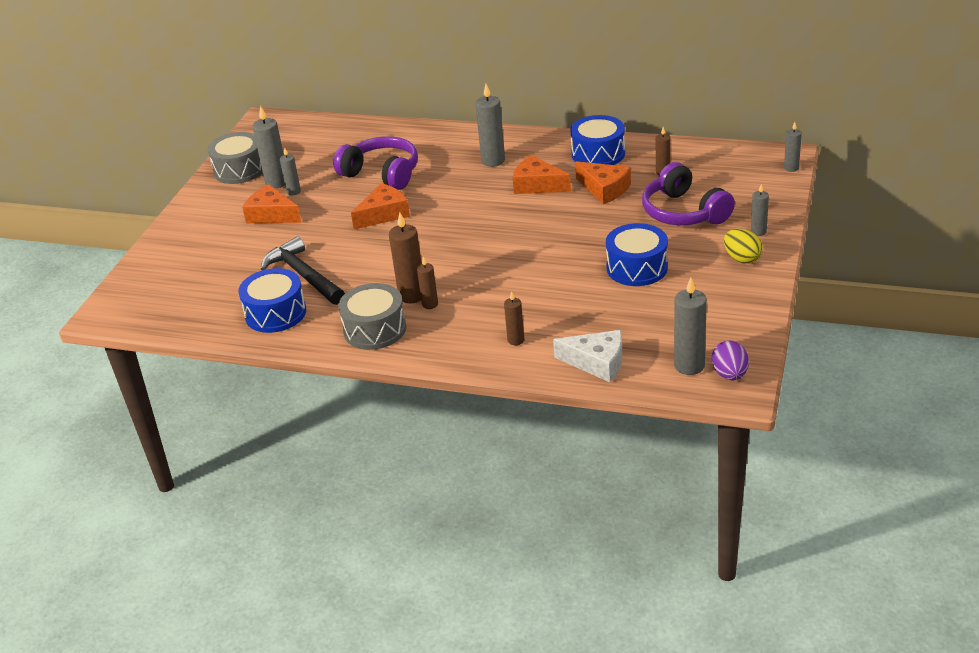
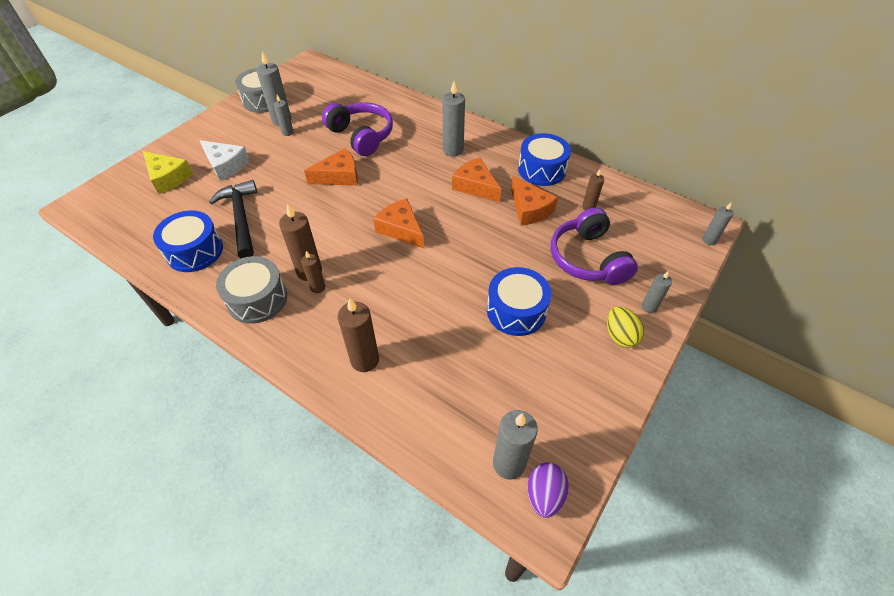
camera: 15 degrees right, 15 degrees up
(188, 265) = (168, 178): none -> yellow cheese
(271, 215) = (258, 149): orange cheese -> orange cheese (401, 229)
(516, 340) = (365, 360): brown candle -> brown candle, size x1.71
(597, 362) = (422, 420): white cheese -> white cheese (226, 165)

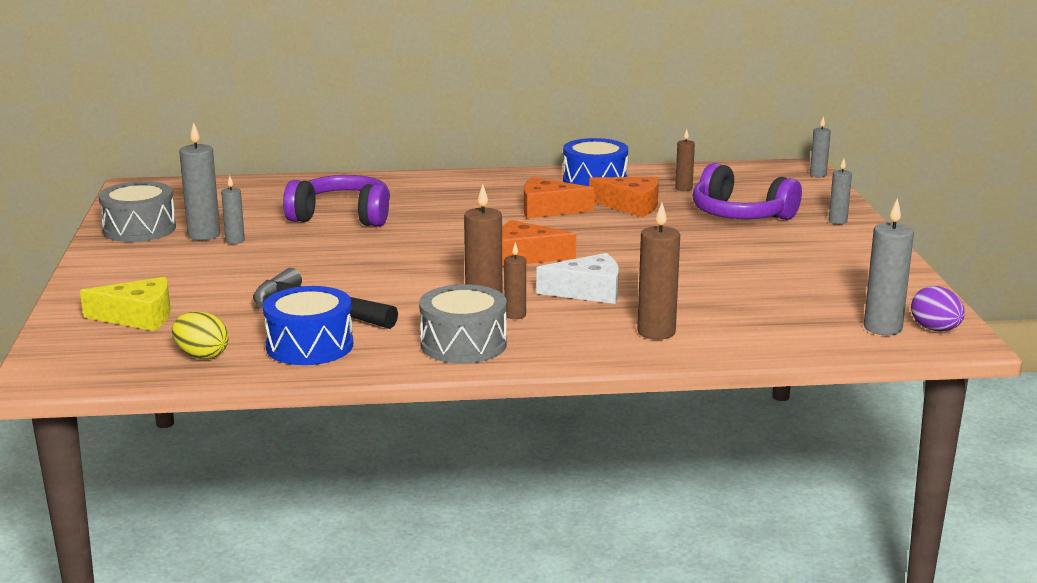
camera: 40 degrees left, 30 degrees down
(226, 165) = (204, 285): white cheese -> white cheese (588, 291)
(339, 176) = (377, 248): orange cheese -> none
(453, 150) = (474, 196): grey candle -> none
(516, 311) = (735, 260): blue drum -> none
(620, 336) = (843, 242): yellow egg -> yellow egg (201, 356)

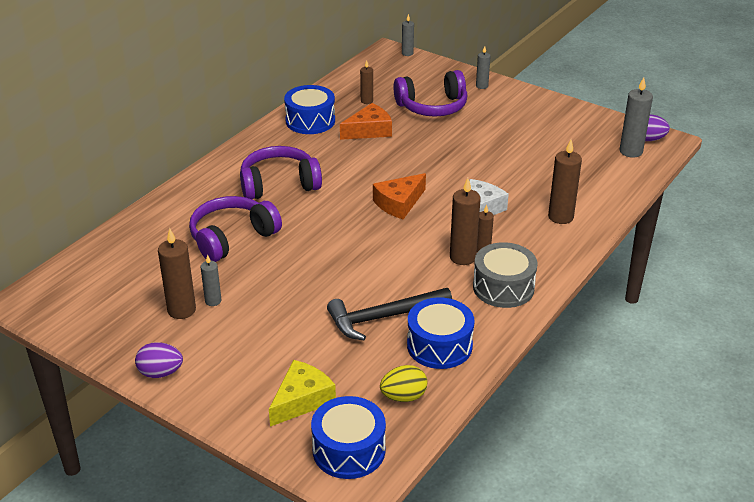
camera: 50 degrees left, 15 degrees up
(88, 358) = (349, 450): none -> blue drum
(105, 257) = (160, 373): none -> purple egg
(139, 229) = (124, 335): grey drum -> none
(204, 235) = (181, 310): grey candle -> brown candle
(461, 205) = (279, 184): none -> purple headphones
(548, 209) = (334, 159): orange cheese -> none

